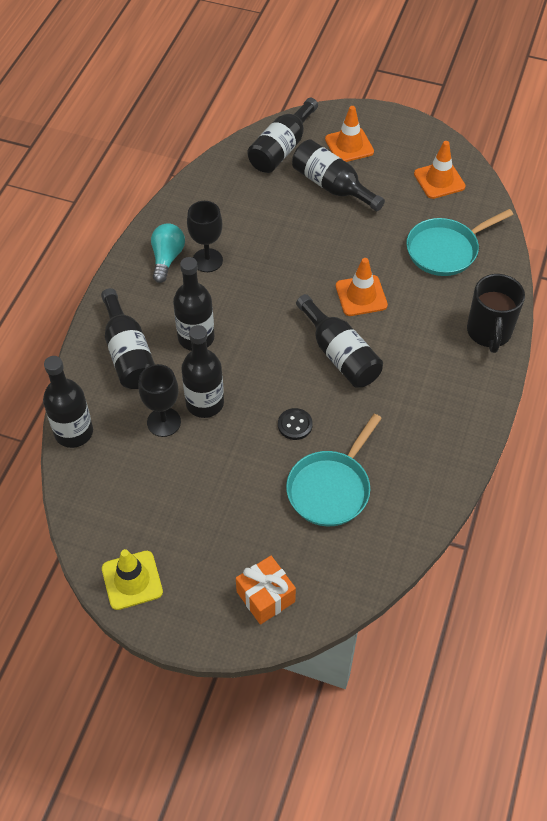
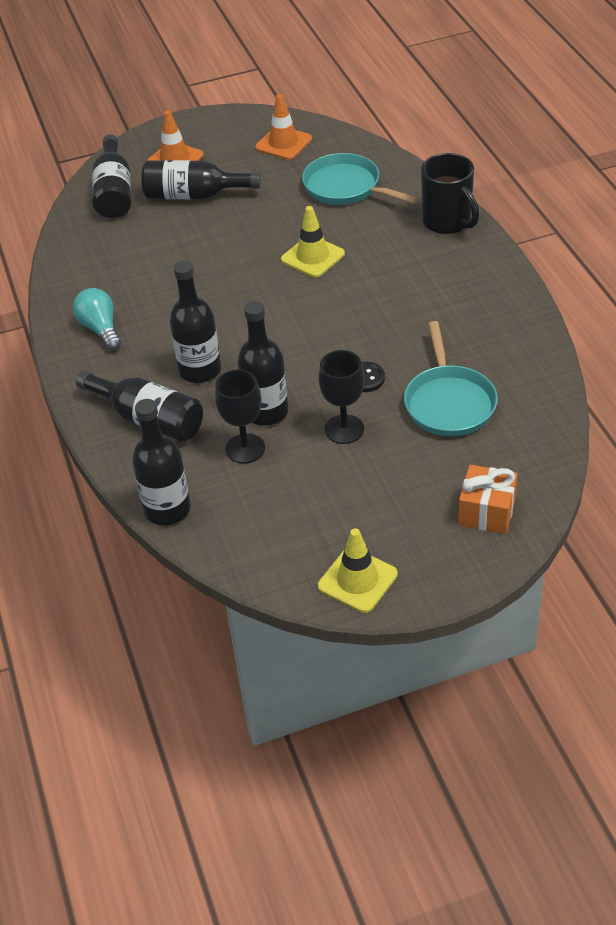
camera: 35 degrees left, 10 degrees down
(207, 260) = (142, 309): black goblet -> black goblet (344, 429)
(340, 354) = (344, 307): black bottle -> none
(361, 296) = (312, 257): orange traffic cone -> yellow traffic cone
(445, 250) = (346, 187): turquoise pan -> turquoise pan turned 105 degrees clockwise

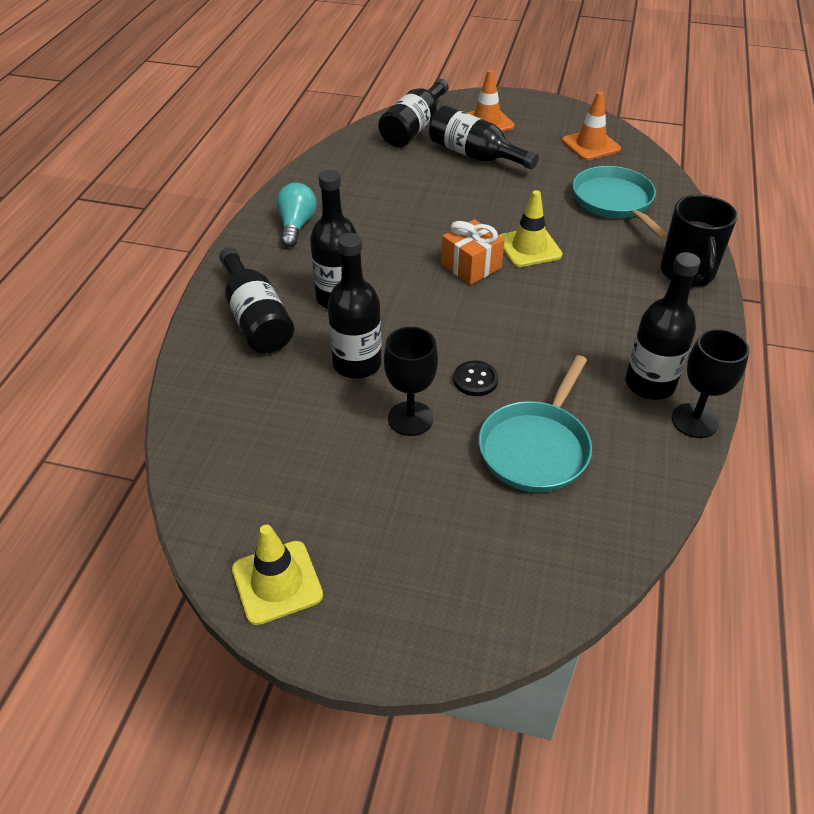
camera: 30 degrees right, 0 degrees up
(167, 509) = (188, 406): black bottle -> black bottle (650, 384)
(245, 448) = (306, 387): black goblet -> black goblet (694, 420)
(487, 512) = (472, 590): orange gift -> orange gift (471, 266)

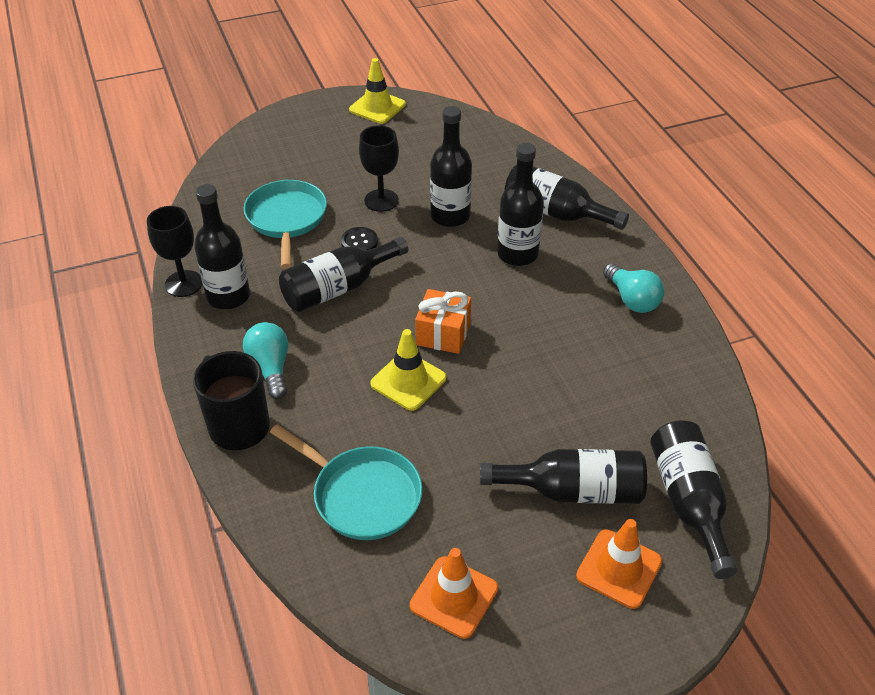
camera: 145 degrees right, 0 degrees up
(532, 342) = (338, 288): none -> black bottle
(639, 302) = (270, 368): none -> turquoise light bulb

